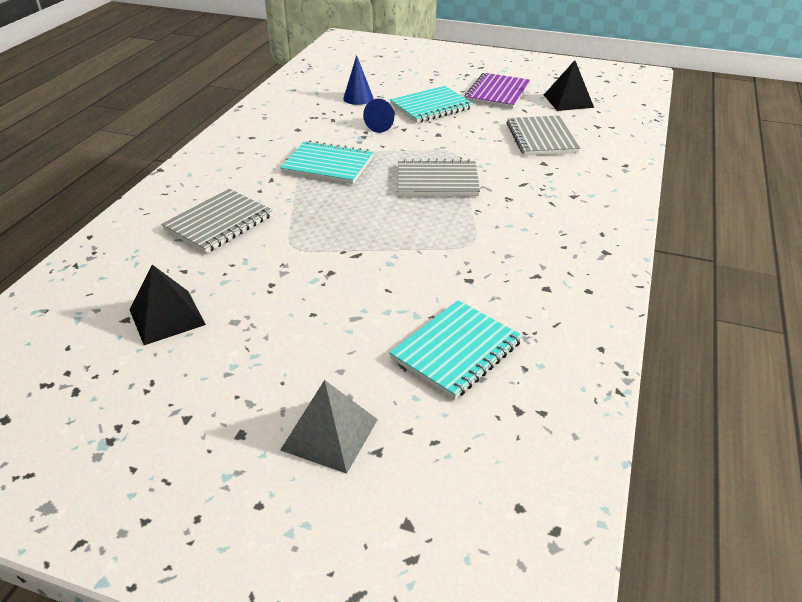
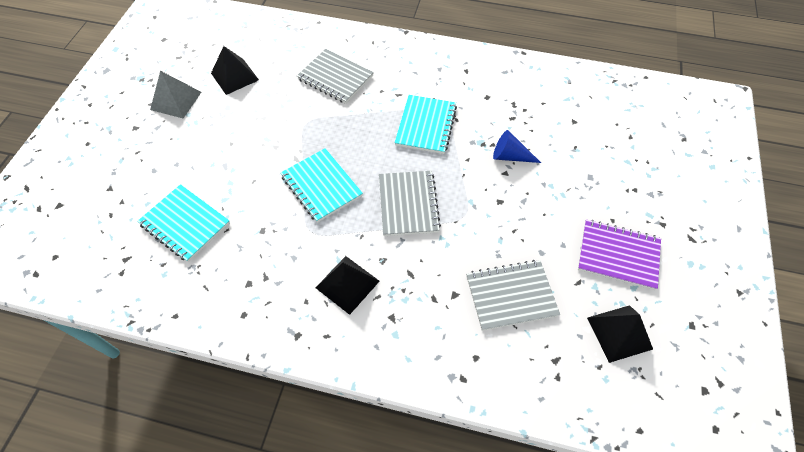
camera: 85 degrees right, 20 degrees up
(330, 434) = (126, 165): grey pyramid -> grey pyramid (176, 101)
(358, 98) = (564, 131): blue cone -> none
(431, 107) = (561, 193): turquoise notebook -> turquoise notebook (321, 186)
(539, 220) = (347, 284): none -> black pyramid

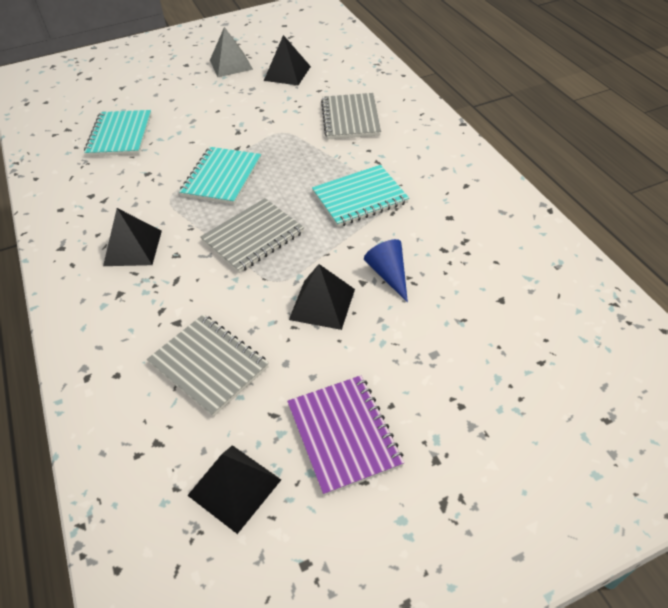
camera: 55 degrees right, 10 degrees down
(506, 204) = (322, 304): none -> black pyramid

